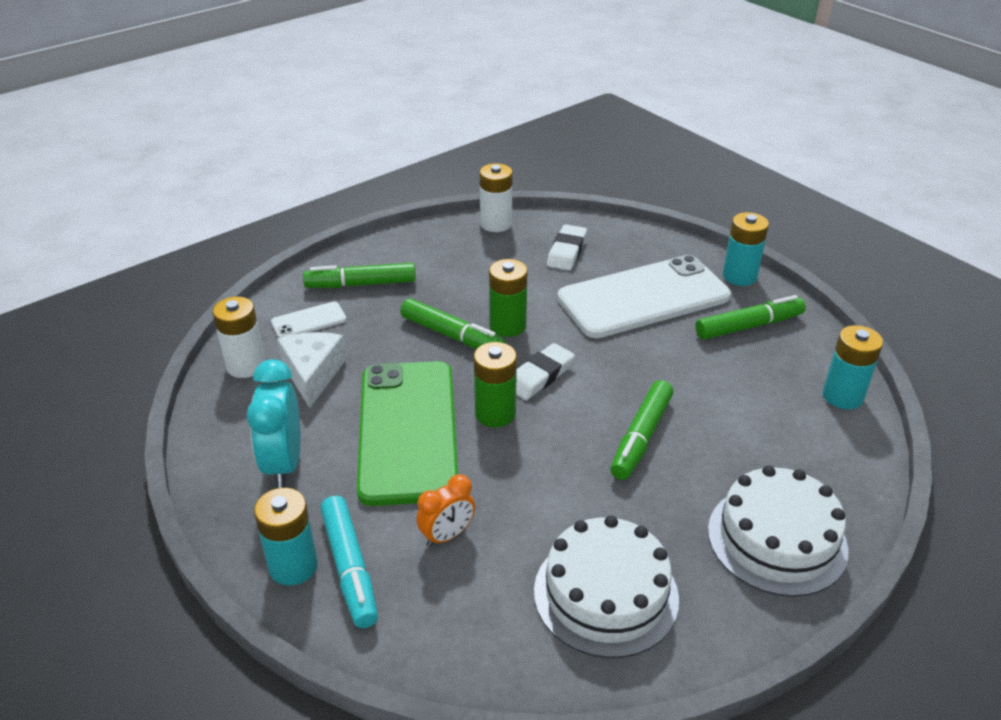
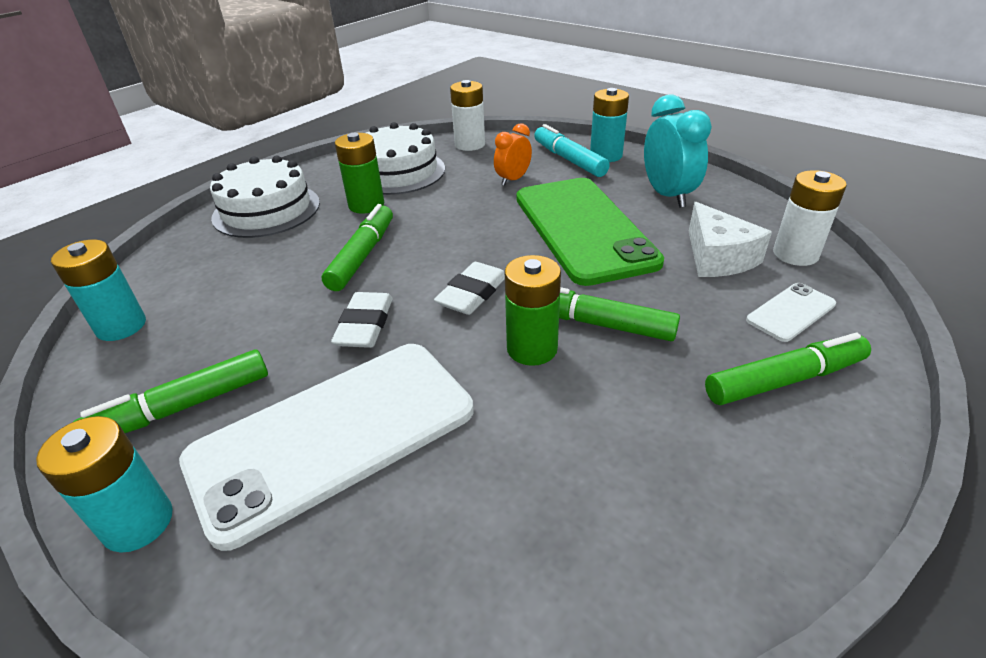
camera: 170 degrees right, 0 degrees up
(495, 413) = (508, 253): green battery -> green battery (366, 205)
(496, 224) = (658, 603): white battery -> white battery (470, 144)
(567, 252) = (475, 530): white eraser -> white eraser (365, 325)

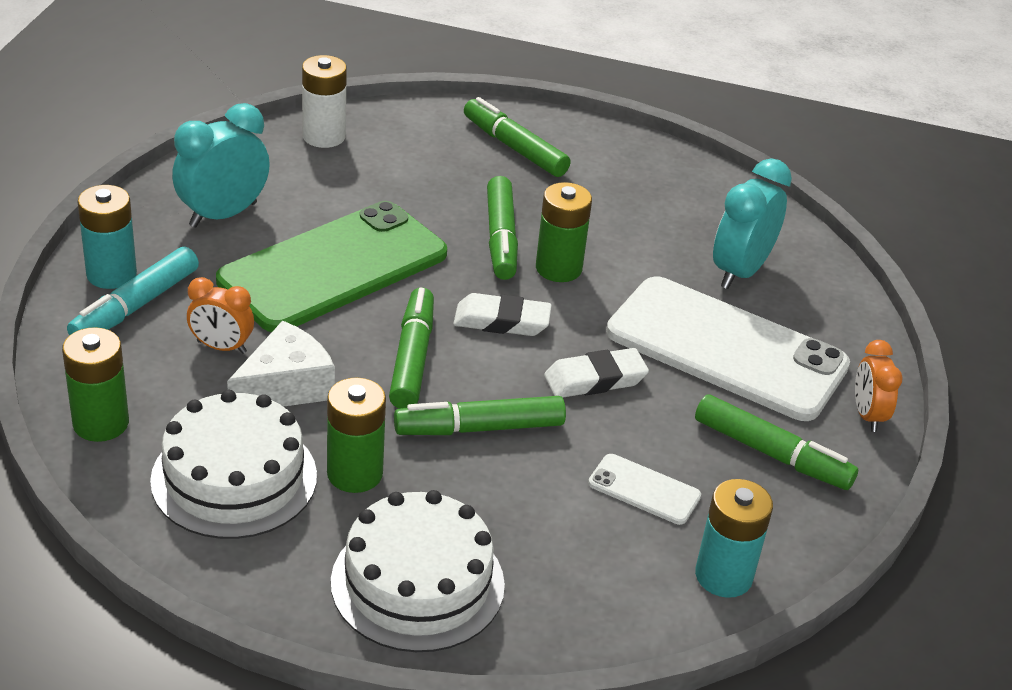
camera: 120 degrees left, 0 degrees up
(138, 523) = (867, 415): turquoise battery -> orange clock
(454, 516) = (740, 271): none -> turquoise clock
(456, 243) = (412, 358): none -> green marker
(470, 144) = (101, 423): white battery -> green battery
(717, 257) = (352, 178): white cheese -> white cheese (285, 386)
(791, 312) = (424, 142): white phone -> white phone (644, 489)

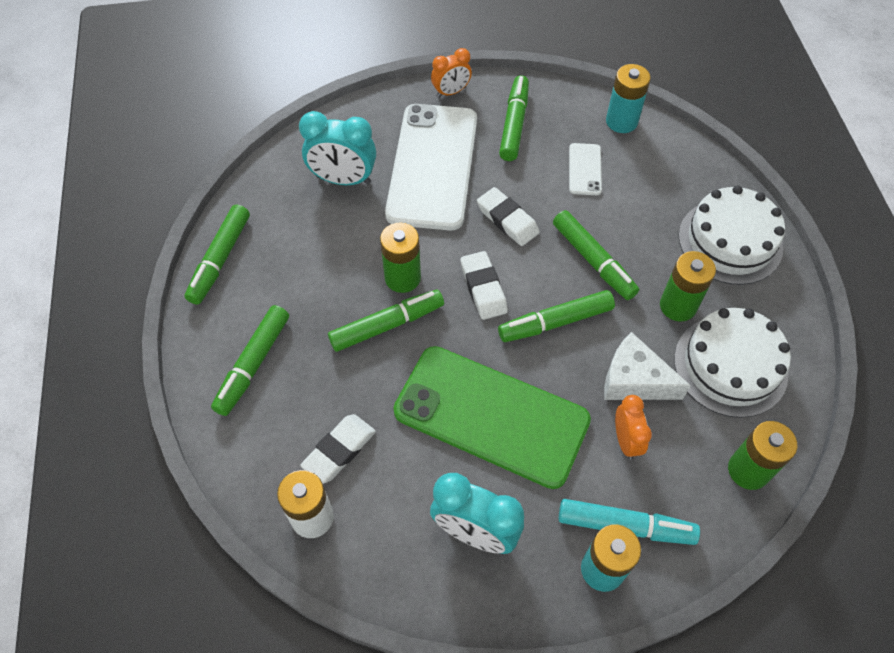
camera: 110 degrees left, 20 degrees up
(377, 168) = (339, 450): none -> white eraser
(664, 161) = (220, 259): none -> green marker

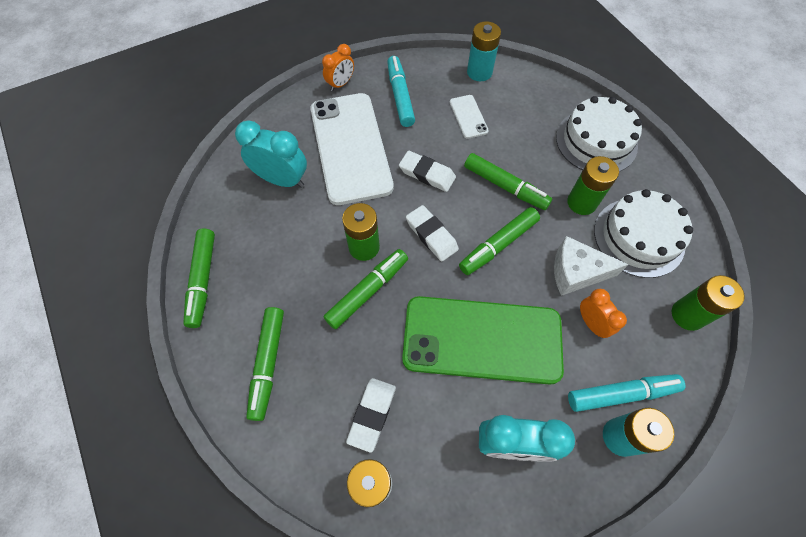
camera: 20 degrees left, 5 degrees up
(343, 180) = (282, 180): turquoise clock -> turquoise clock turned 150 degrees counterclockwise
(514, 124) = (400, 96): green marker -> turquoise marker

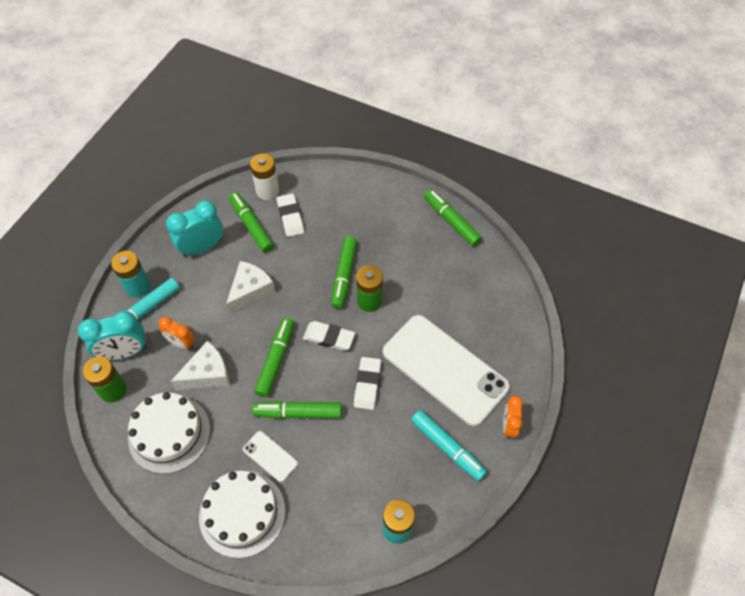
camera: 145 degrees right, 5 degrees down
(268, 364) = (369, 206): green marker -> green marker (251, 226)
(282, 180) = (469, 311): turquoise clock -> turquoise clock (124, 352)
(427, 174) = (367, 385): white eraser -> white eraser turned 75 degrees counterclockwise
(468, 117) = (372, 465): white phone -> white phone (270, 456)
(482, 339) = (250, 291): green phone -> white cheese
(581, 202) = (228, 437): green battery -> none

